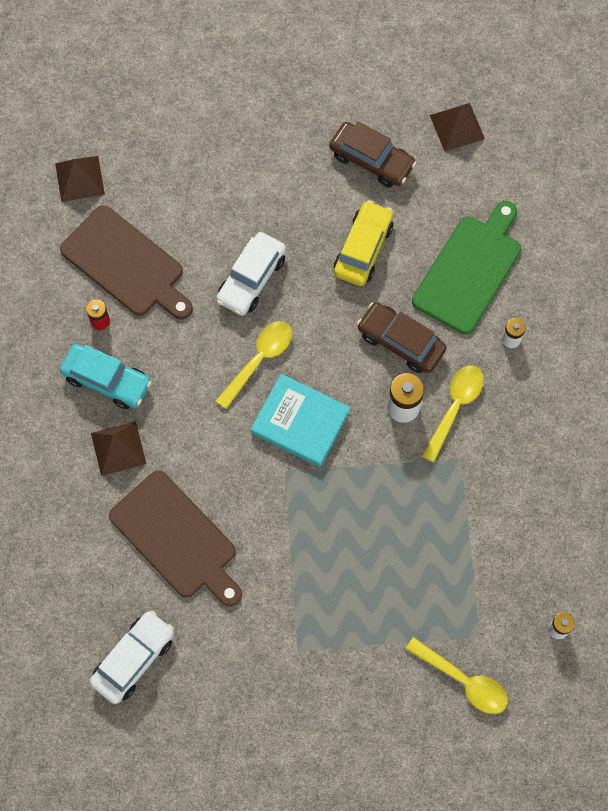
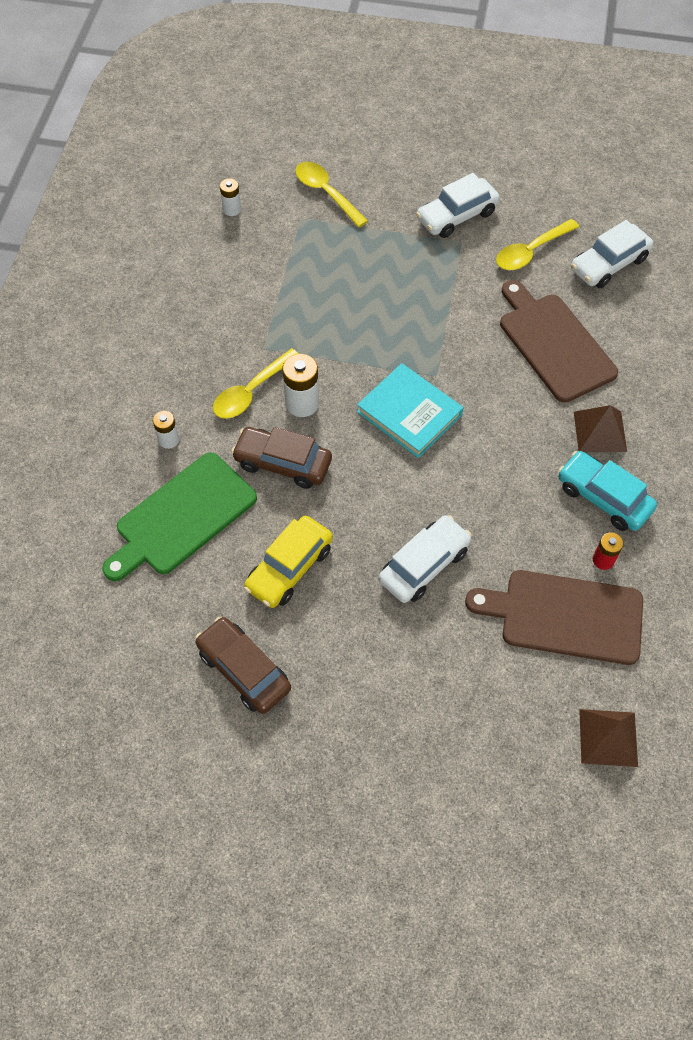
camera: 165 degrees left, 10 degrees down
(126, 264) = (565, 616): brown cutting board -> brown cutting board turned 45 degrees counterclockwise
(259, 360) = (436, 480): yellow spoon -> yellow spoon (531, 251)
(310, 685) = (456, 216): none -> white car
(400, 342) = (283, 463): brown car -> brown car turned 150 degrees clockwise
(457, 127) = (126, 686): brown pyramid -> none

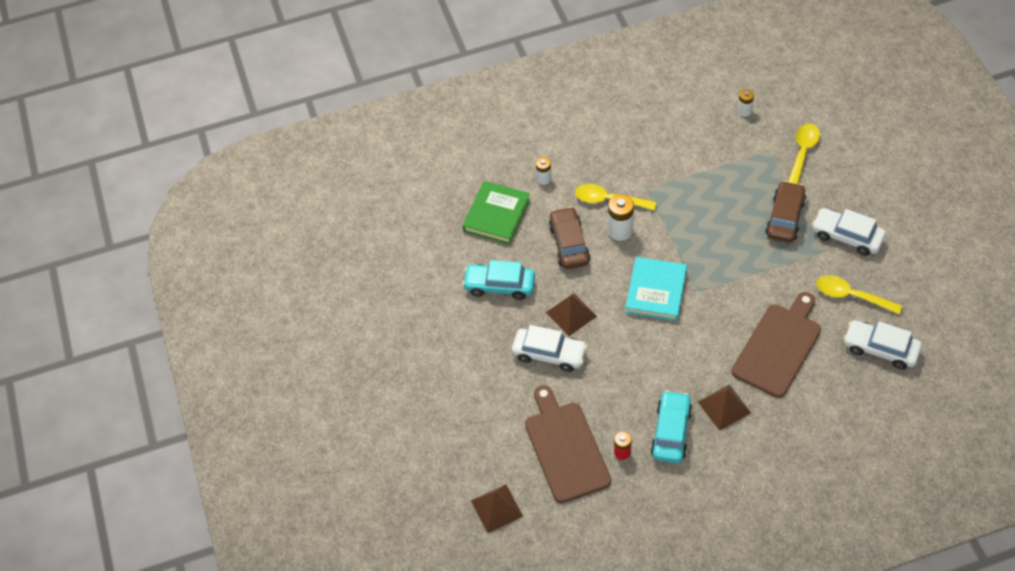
camera: 65 degrees right, 5 degrees down
(182, 517) = (496, 215): green cutting board -> green book
(244, 670) = (420, 298): brown car -> brown car (785, 218)
(289, 568) = (499, 285): yellow car -> turquoise car
(383, 513) = (571, 314): none -> brown pyramid

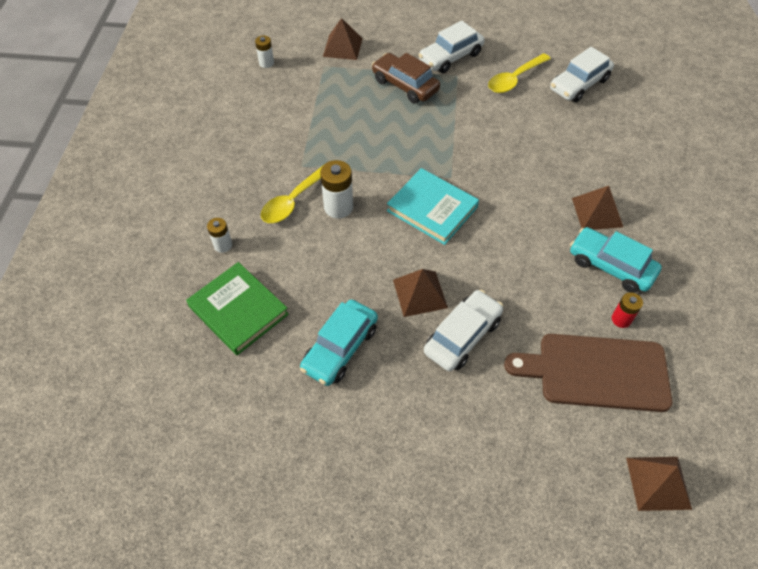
camera: 70 degrees left, 0 degrees up
(569, 244) = (326, 258): brown car -> none
(778, 347) = (545, 146): brown cutting board -> none
(802, 153) = (343, 47): yellow spoon -> brown pyramid

